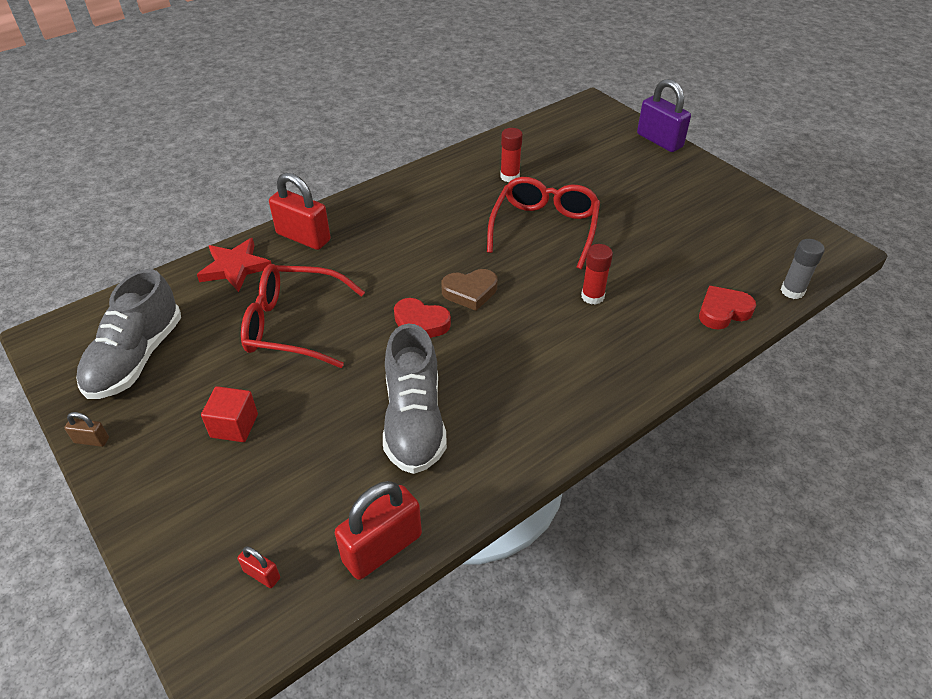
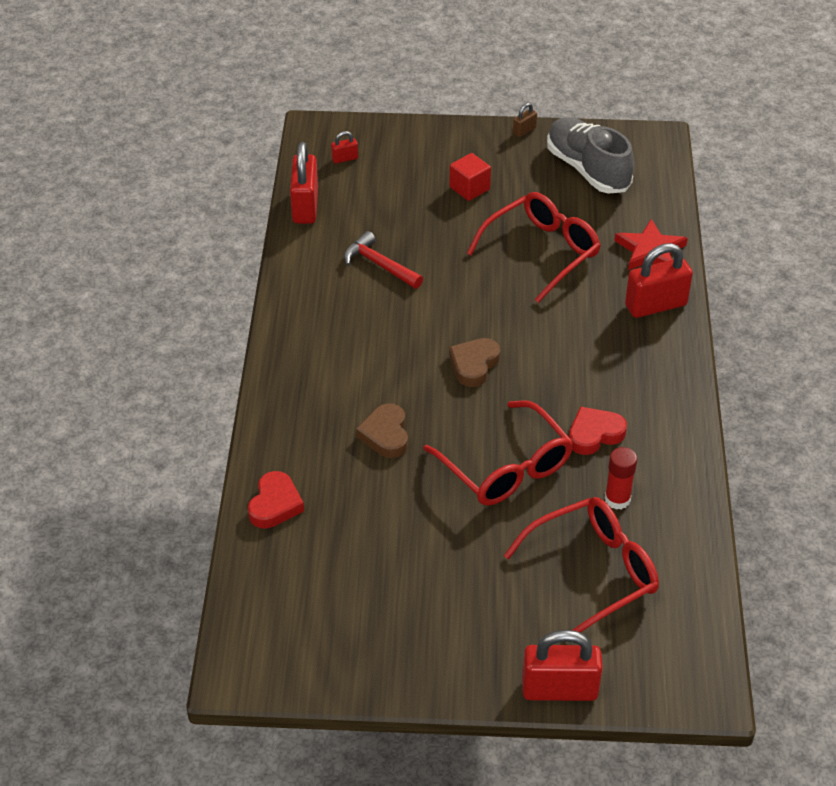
camera: 130 degrees right, 0 degrees up
(414, 420) = (379, 265): grey shoe -> red hammer
(420, 324) = (469, 317): red heart -> red heart (594, 434)
(573, 162) = (593, 572): none -> red glasses
(592, 296) = (385, 435): red glue stick -> brown heart
(659, 141) = (559, 689): purple padlock -> red padlock
(792, 291) = (238, 575): grey glue stick -> none

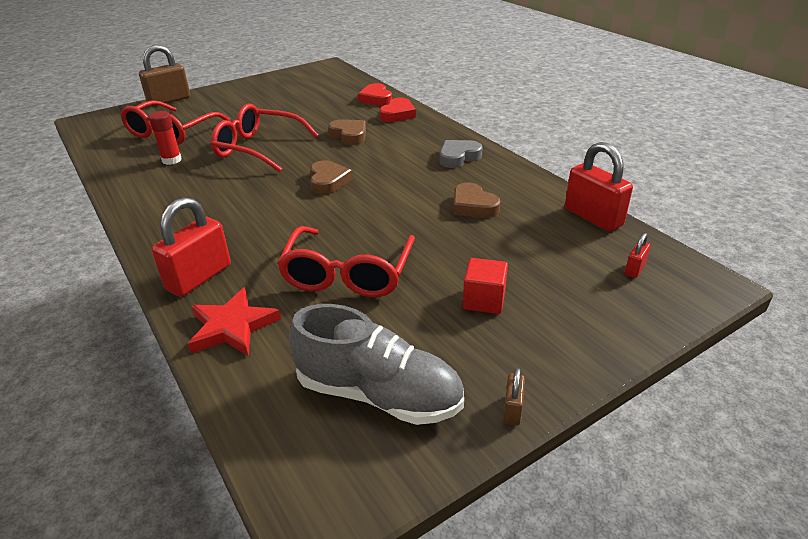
camera: 145 degrees right, 10 degrees down
(316, 331) = (458, 157): none -> grey heart
(379, 265) = (473, 206): red hammer -> brown heart
(559, 689) = (169, 100): red padlock -> brown padlock
(594, 434) = (207, 180): red heart -> red heart (398, 114)

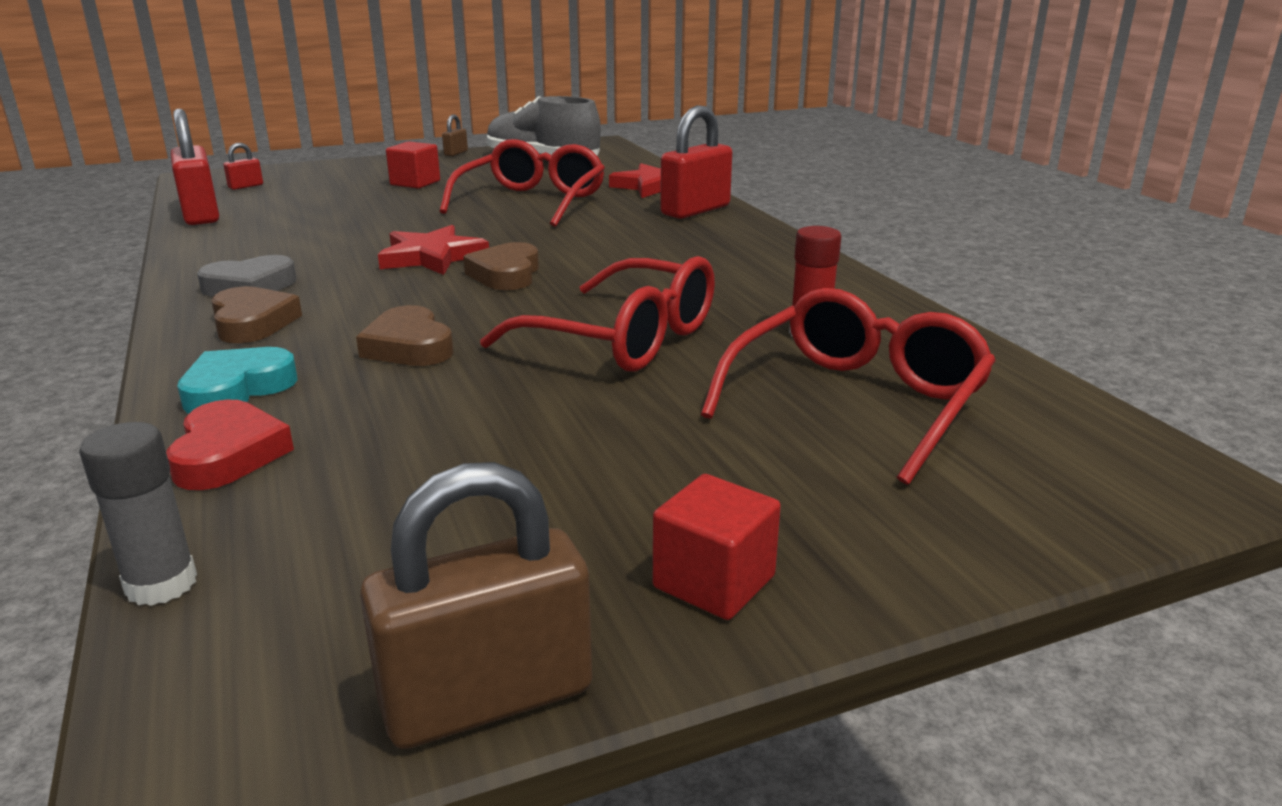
camera: 170 degrees left, 10 degrees down
(169, 100) = (968, 552): brown padlock -> brown padlock (487, 698)
(235, 90) = (714, 582): none -> red cube
(360, 78) = (161, 584): none -> grey glue stick
(381, 191) = (432, 257): none -> red star
(398, 114) = (237, 389): red heart -> turquoise heart
(473, 206) = (325, 234): brown heart -> brown heart (252, 323)

